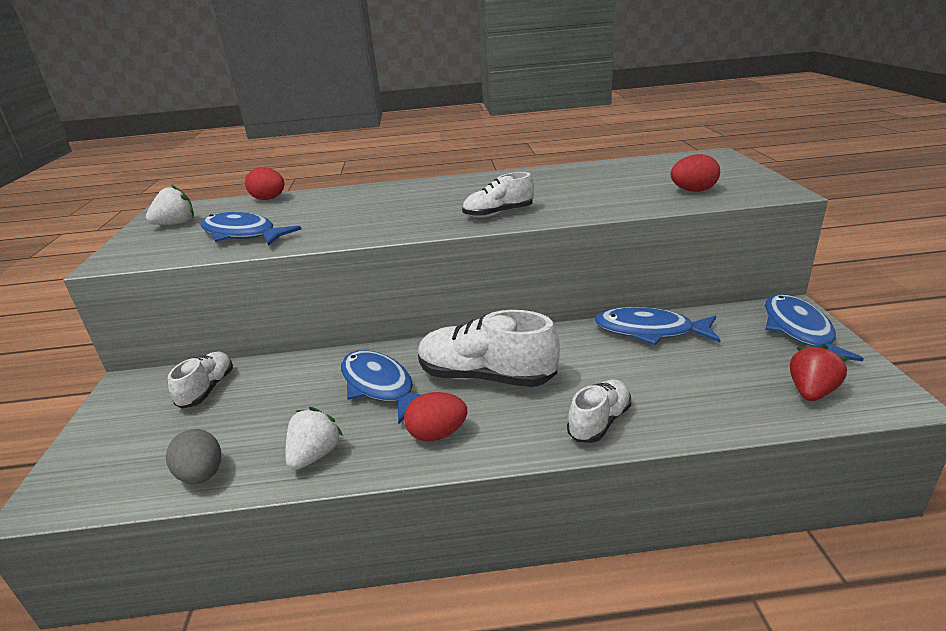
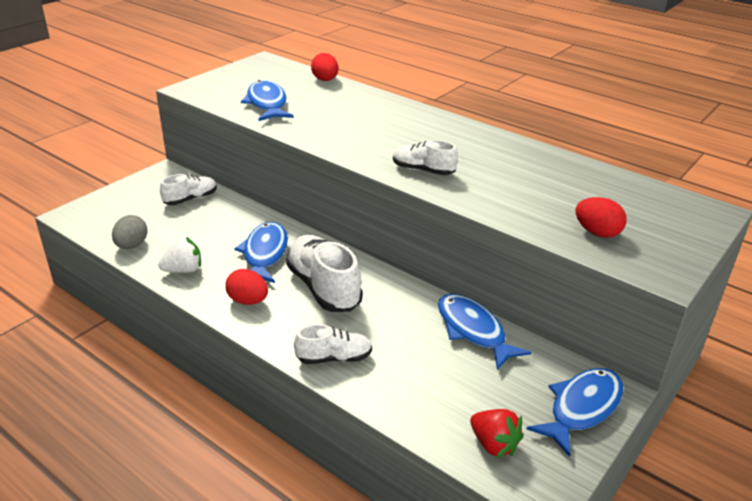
camera: 40 degrees right, 5 degrees up
(176, 224) = (252, 75): white strawberry -> none
(811, 392) = (493, 444): red strawberry -> red strawberry turned 60 degrees clockwise

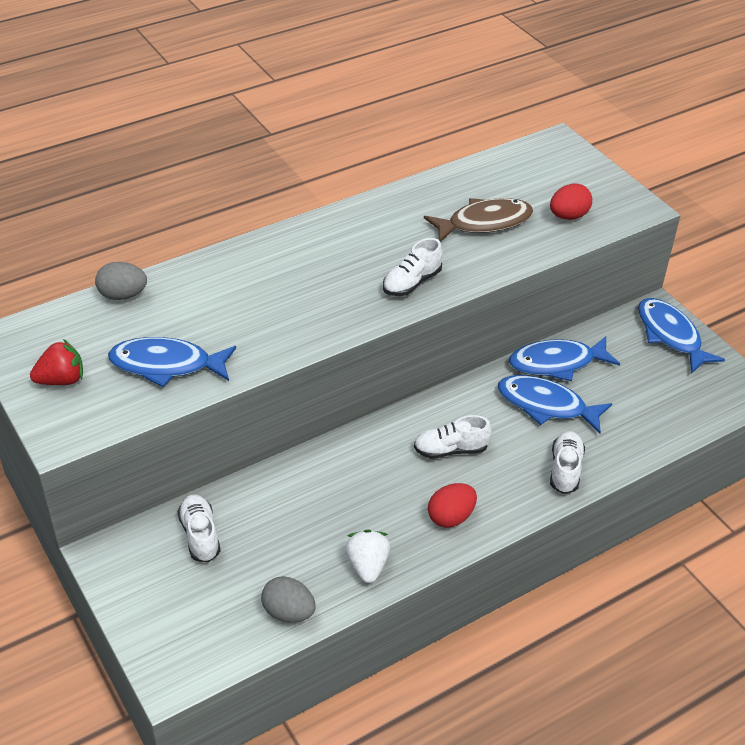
camera: 70 degrees left, 10 degrees up
(264, 254) = (365, 485): blue fish -> blue fish (546, 405)
(323, 288) = (451, 450): white shoe -> white shoe, size x0.58
(325, 80) = (123, 295): red egg -> grey egg
(493, 444) = (697, 399): red strawberry -> red strawberry (61, 380)
(537, 191) = (484, 223): none -> brown fish

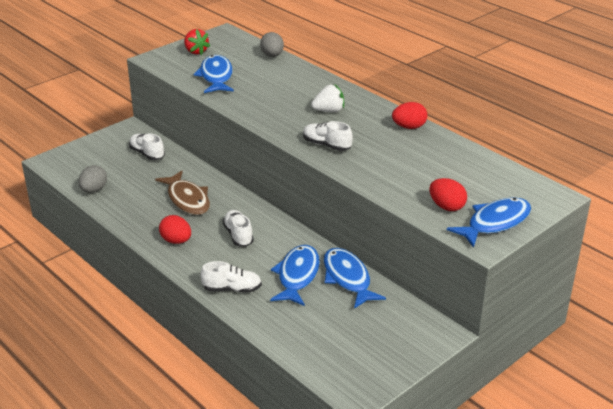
camera: 80 degrees right, 10 degrees down
(200, 535) = (147, 154): white shoe -> white shoe turned 105 degrees counterclockwise
(367, 566) = (131, 213): white strawberry -> white strawberry (329, 111)
(386, 207) = (409, 127): none -> red egg
(484, 223) = (414, 168): brown fish -> brown fish (187, 199)
(670, 335) = (411, 342): blue fish -> blue fish (495, 223)

